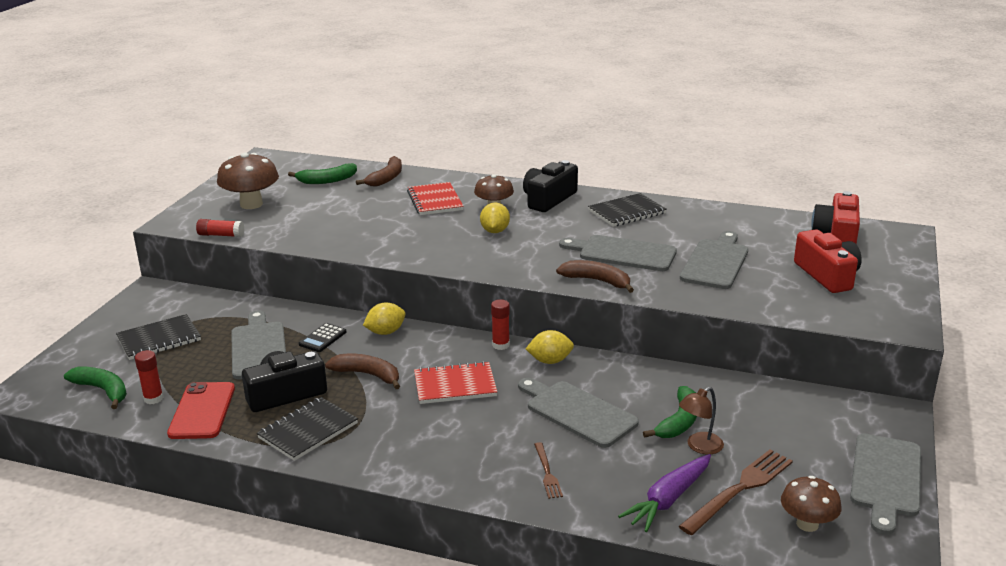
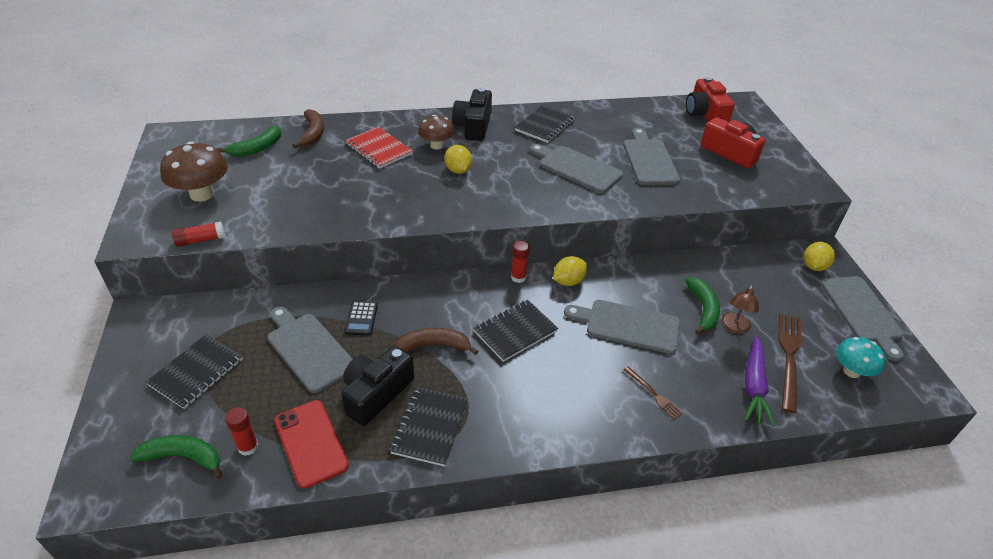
camera: 30 degrees left, 15 degrees up
(385, 332) = (412, 294): yellow lemon -> yellow lemon (814, 266)
(455, 385) = (515, 331): red notebook -> black notebook
(597, 281) = (581, 202): brown banana -> none
(623, 253) = (577, 168): grey cutting board -> grey cutting board turned 45 degrees clockwise
(807, 524) = (851, 371): brown mushroom -> turquoise mushroom

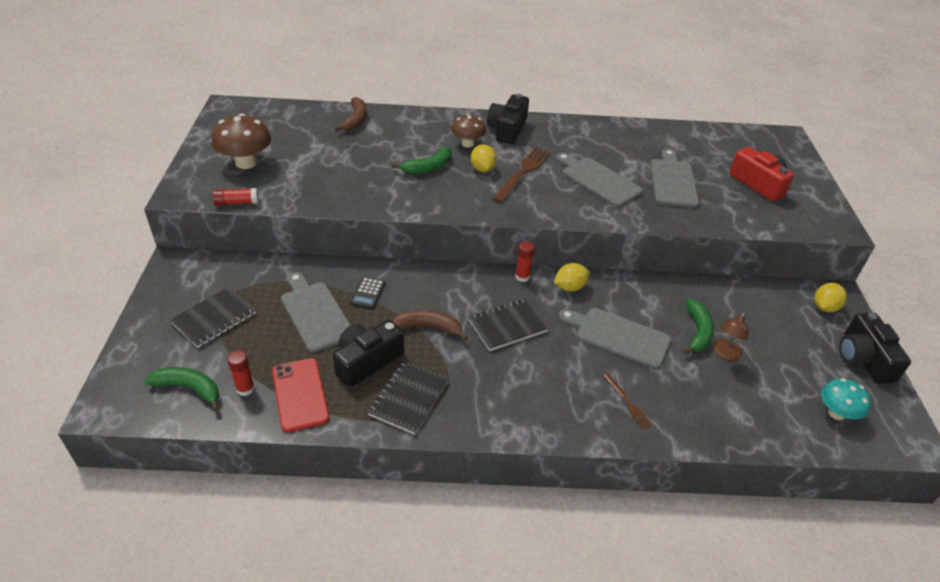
camera: 10 degrees right, 0 degrees up
(257, 148) = (303, 127): green banana -> green banana (428, 167)
(379, 149) = (413, 141): red notebook -> none
(545, 125) = (577, 136): black notebook -> none
(705, 114) = (742, 143): red camera -> none
(754, 386) = (730, 411): purple carrot -> none
(789, 357) = (774, 390): brown fork -> brown fork (523, 173)
(862, 312) = (863, 358): grey cutting board -> black camera

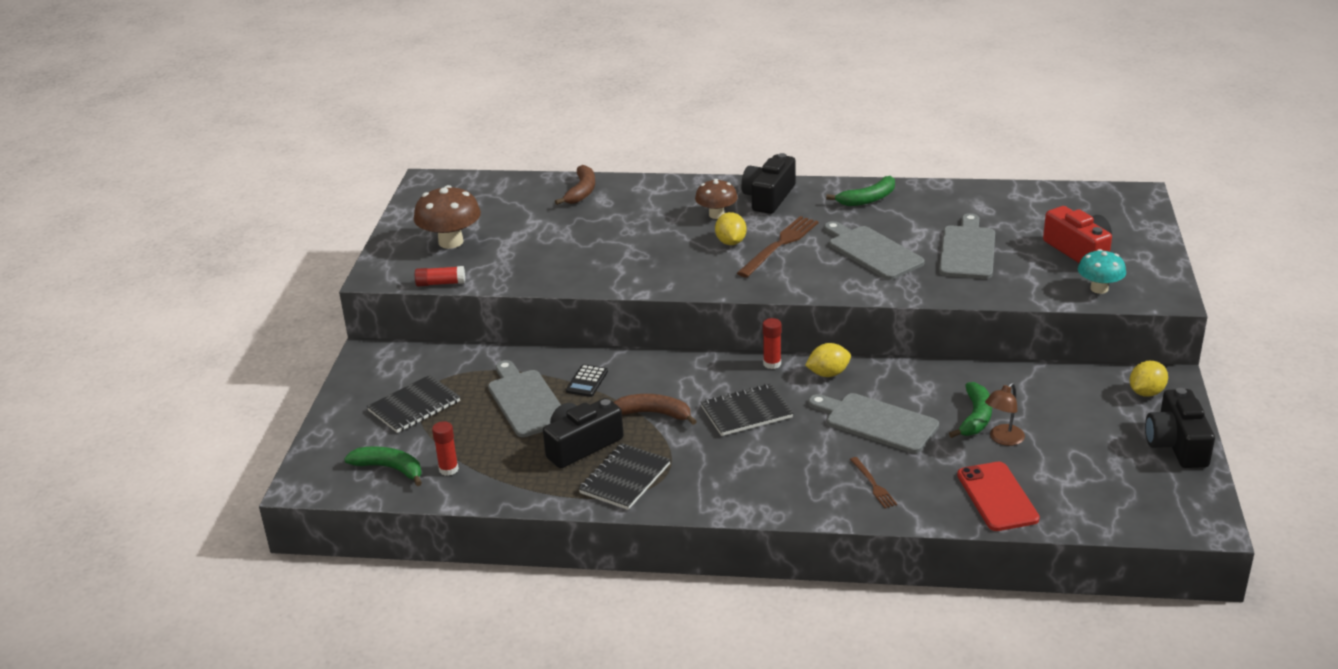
camera: 10 degrees right, 10 degrees down
(300, 394) = (507, 475): red phone -> red phone (997, 497)
(428, 167) = (664, 242): green banana -> green banana (868, 199)
(836, 413) = (1121, 496): turquoise mushroom -> turquoise mushroom (1099, 289)

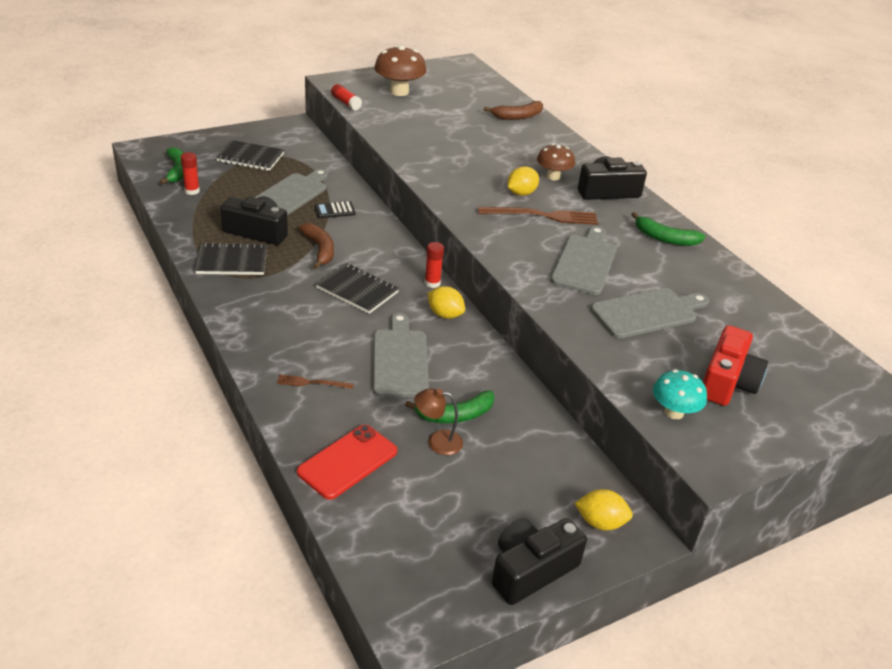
camera: 50 degrees right, 5 degrees up
(873, 484) = (312, 383): brown fork -> brown fork turned 60 degrees clockwise

